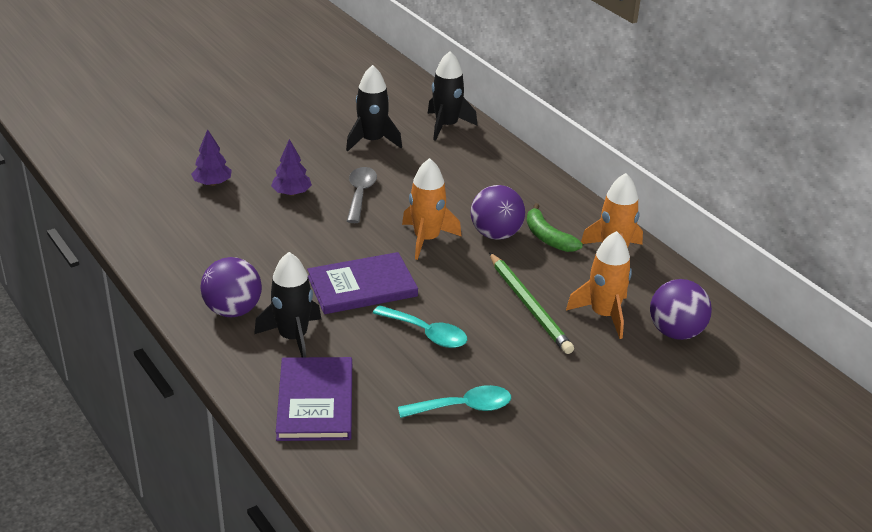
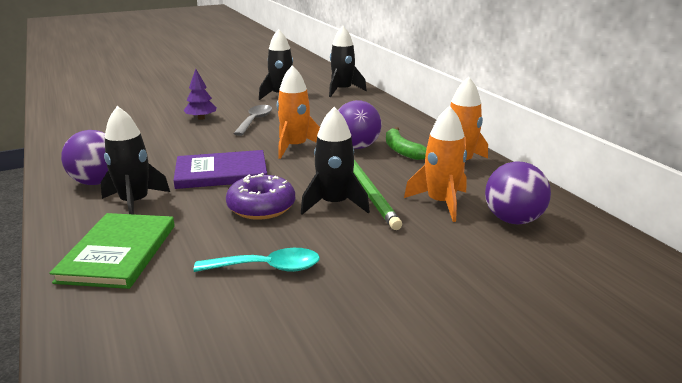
camera: 10 degrees right, 10 degrees down
(212, 183) = (144, 111): purple tree -> none
(315, 402) = (118, 253): purple book -> green book
(427, 333) = (261, 207): turquoise spoon -> purple donut
(498, 324) = (334, 204): none -> black rocket

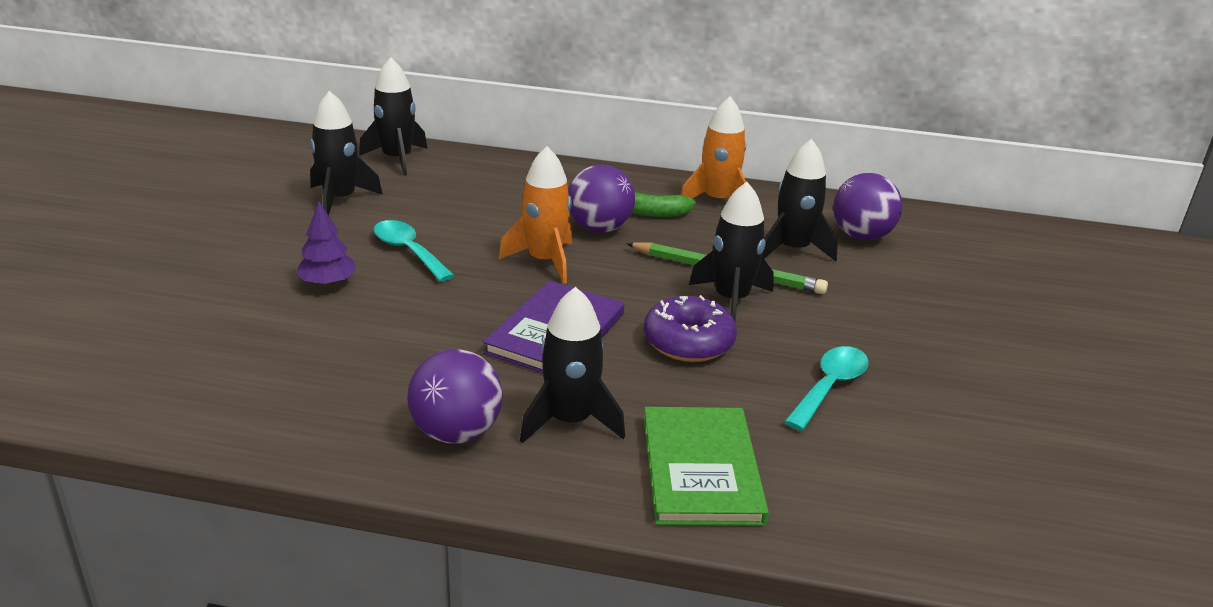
camera: 55 degrees left, 5 degrees up
(118, 253) = (701, 469): green book -> green book turned 45 degrees clockwise
(255, 121) = (408, 251): grey spoon -> turquoise spoon
(441, 203) = (793, 249): orange rocket -> black rocket

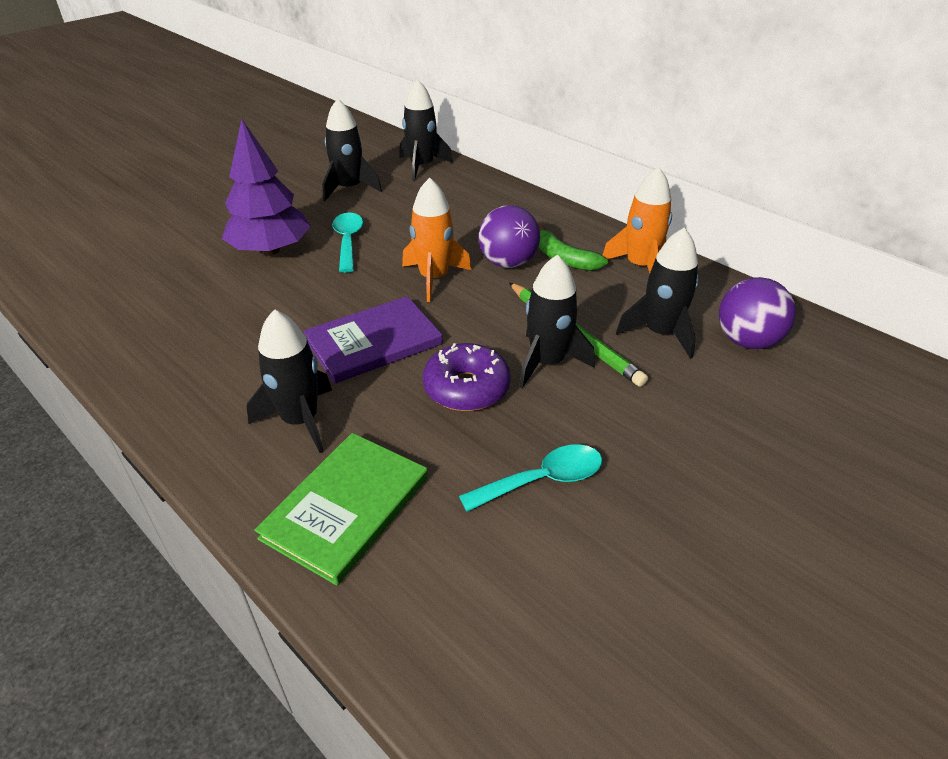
camera: 35 degrees right, 10 degrees up
(327, 283) = (271, 250): purple tree -> purple tree, size x1.87
(456, 433) = (217, 397): purple ball -> none

